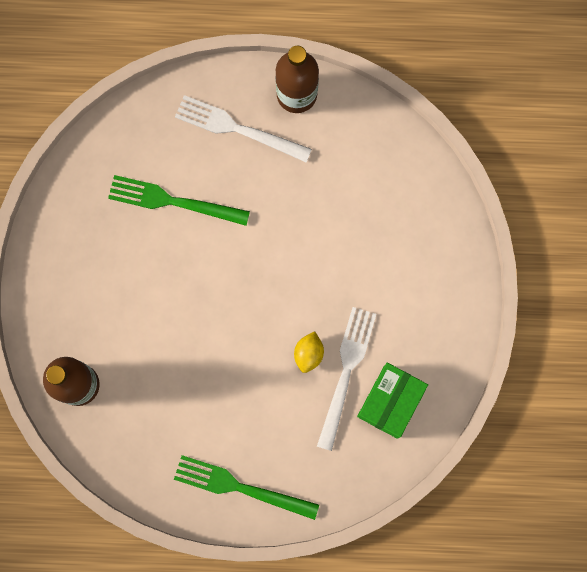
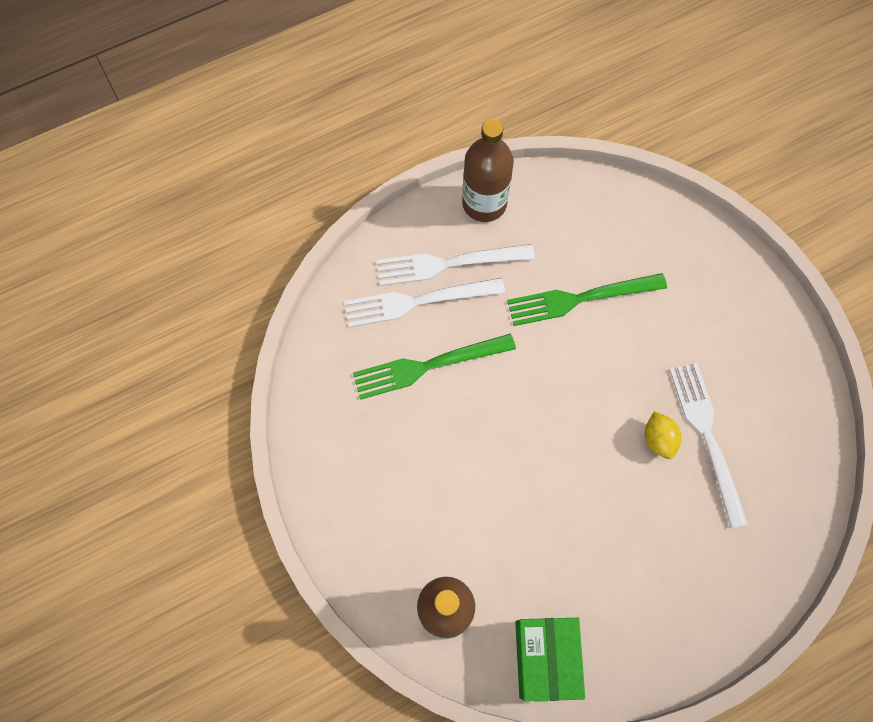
camera: 30 degrees left, 10 degrees down
(195, 146) = (417, 302): none -> white fork
(239, 487) = (682, 620): green fork -> green fork (579, 299)
(390, 402) = (769, 440): green box -> green box (546, 658)

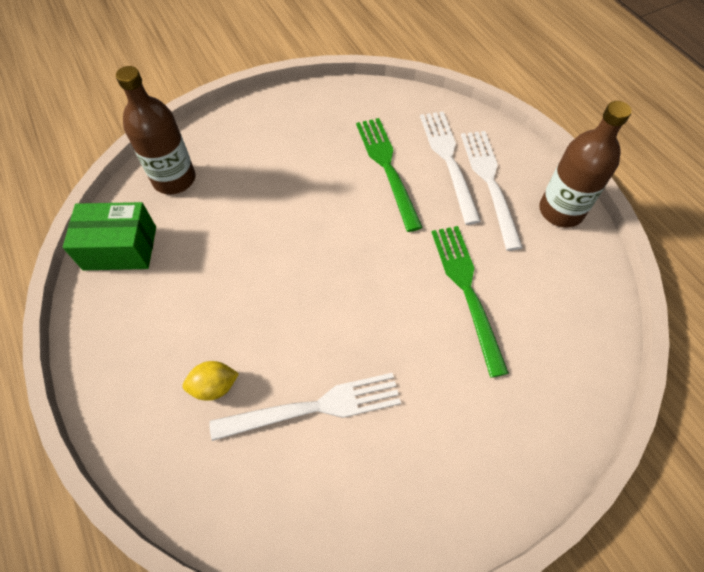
camera: 90 degrees right, 10 degrees down
(658, 439) = (313, 356): yellow lemon -> yellow lemon (214, 386)

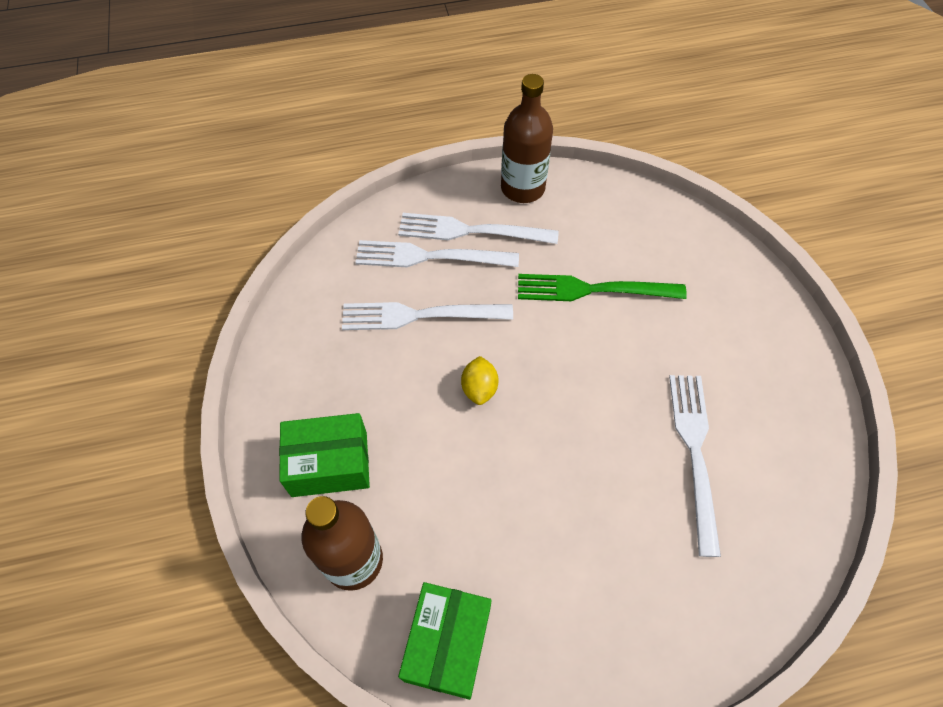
camera: 75 degrees left, 0 degrees up
(214, 386) = (659, 547): yellow lemon -> yellow lemon (479, 388)
(243, 147) = (329, 464): none -> green box
(386, 167) = (418, 315): green fork -> white fork

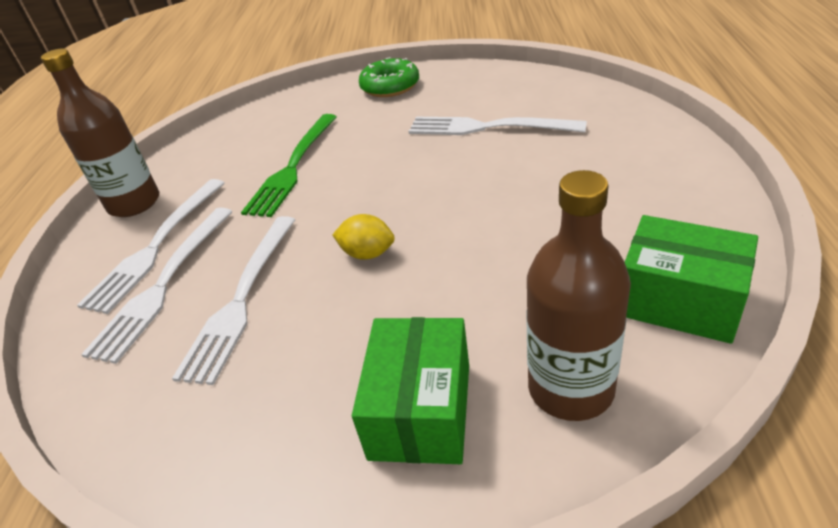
camera: 70 degrees left, 20 degrees down
(766, 333) = (390, 86): none -> green donut

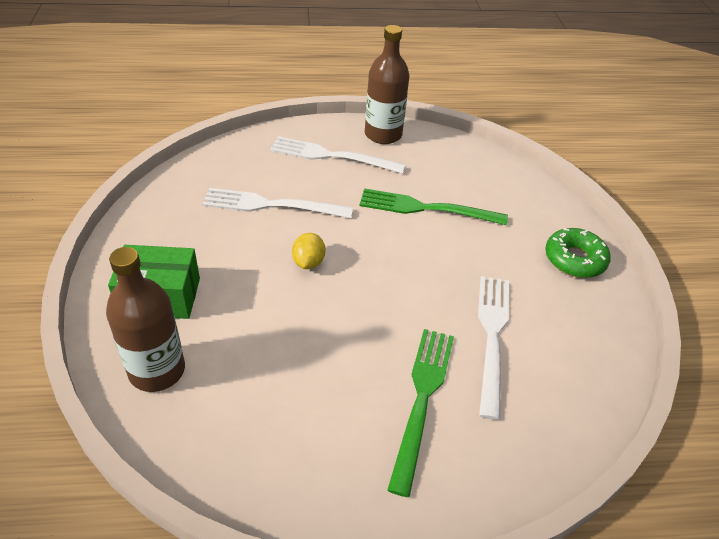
camera: 75 degrees right, 5 degrees up
(163, 286) = (291, 168): white fork -> none
(570, 164) = (422, 398): none -> green fork
(680, 301) = (223, 450): green box -> none

